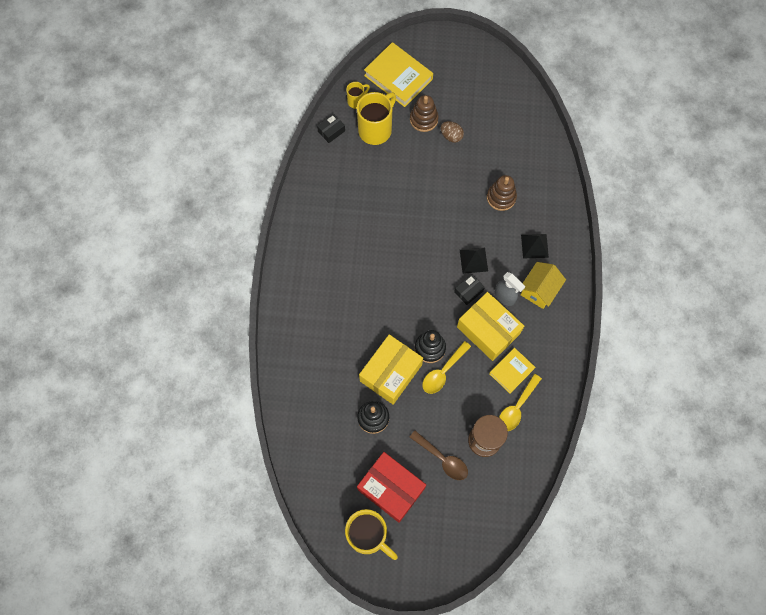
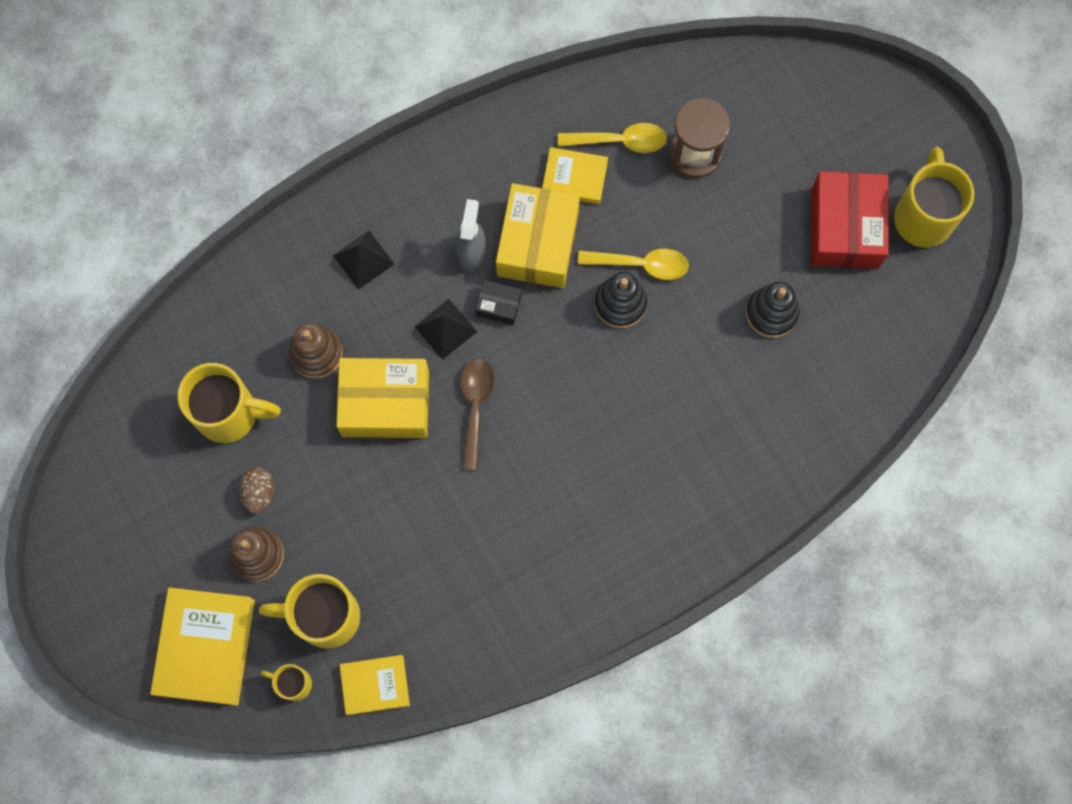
camera: 125 degrees left, 5 degrees up
(331, 131) = (375, 685): black box -> yellow book
(391, 373) = (693, 332): yellow box -> yellow box (385, 403)
(442, 459) = (758, 190): brown spoon -> brown spoon (475, 406)
(497, 145) = (229, 414): none -> yellow mug
(539, 290) = (429, 212): yellow house -> none

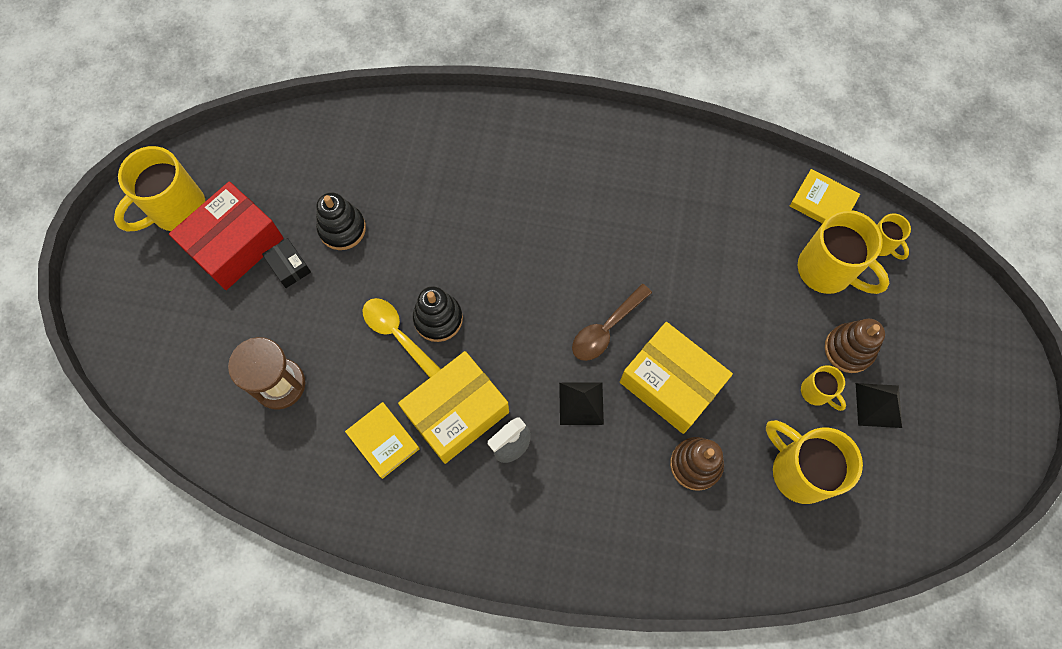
camera: 140 degrees left, 5 degrees down
(204, 647) = (931, 315): yellow book -> none
(259, 493) = (816, 392): brown egg -> yellow mug
(363, 259) = (600, 511): black pyramid -> black pyramid (878, 405)
(499, 305) = (526, 389): black box -> black box (289, 267)
(620, 141) = (323, 441): yellow spoon -> none

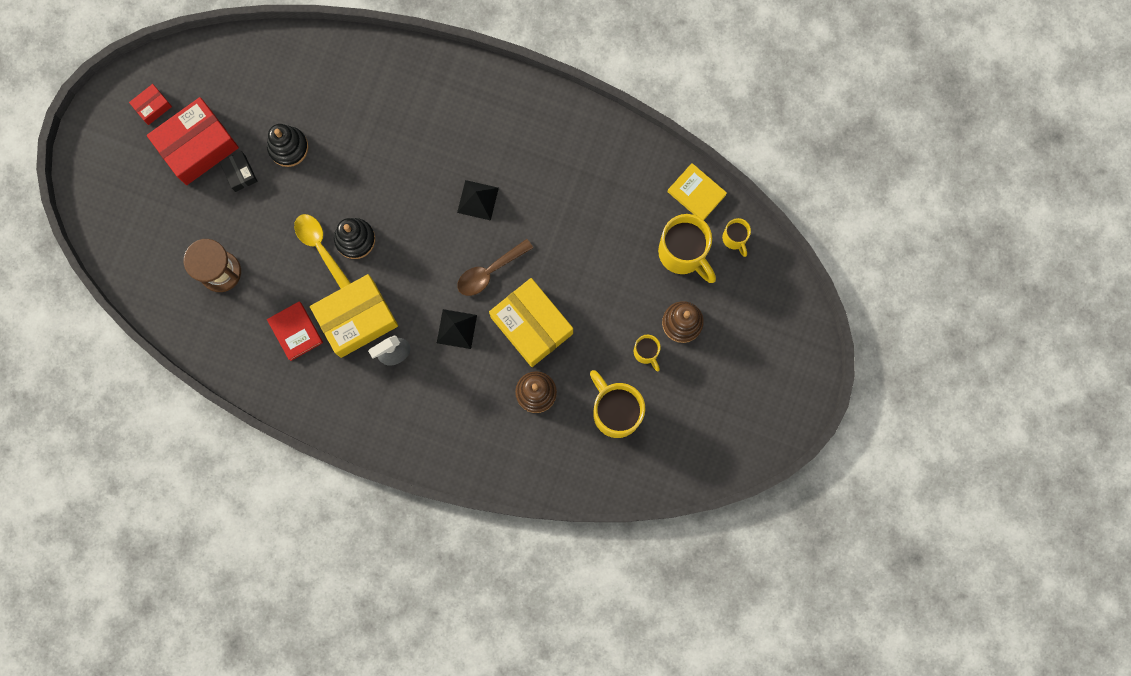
camera: 10 degrees right, 10 degrees up
(176, 210) = (152, 107): yellow mug -> red box
(383, 441) = (296, 331): yellow book -> red book
(878, 405) = (693, 371): black pyramid -> black pyramid (477, 200)

